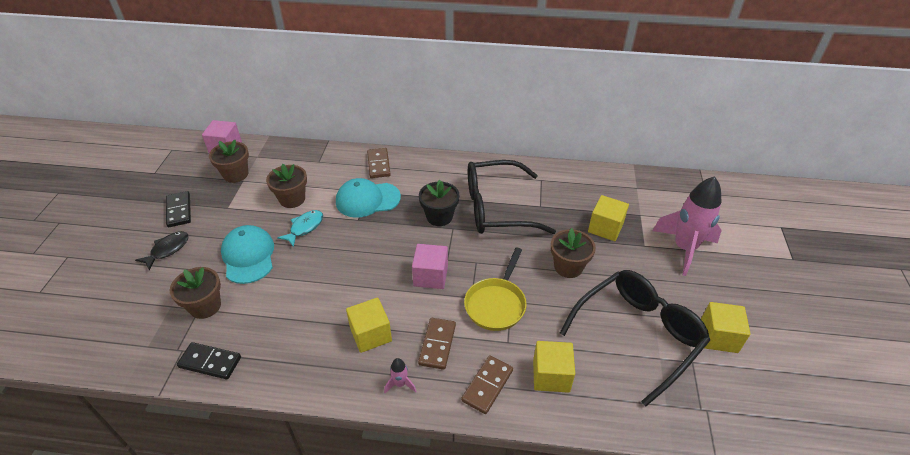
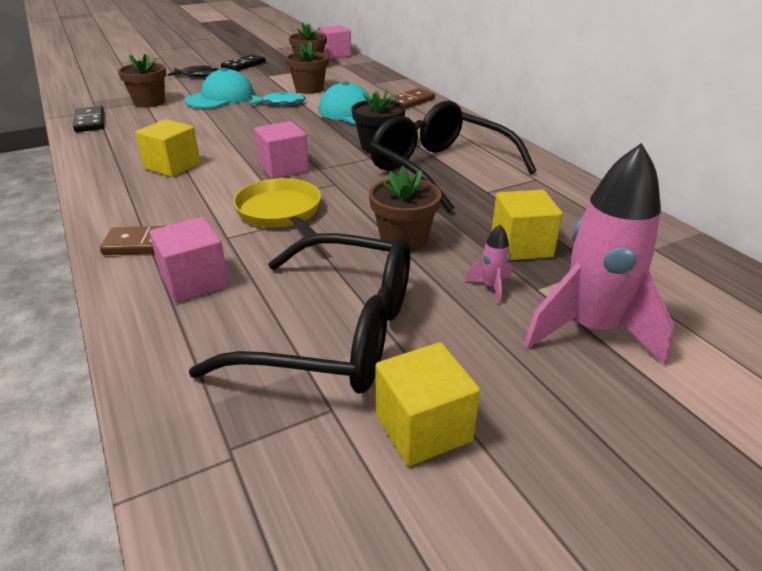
camera: 55 degrees right, 10 degrees down
(400, 384) = (117, 198): pink rocket -> pink rocket (491, 287)
(437, 344) = (187, 199): brown domino -> none
(496, 304) = (281, 213): yellow pan -> yellow pan turned 75 degrees clockwise
(551, 376) = (195, 281): yellow cube -> pink cube

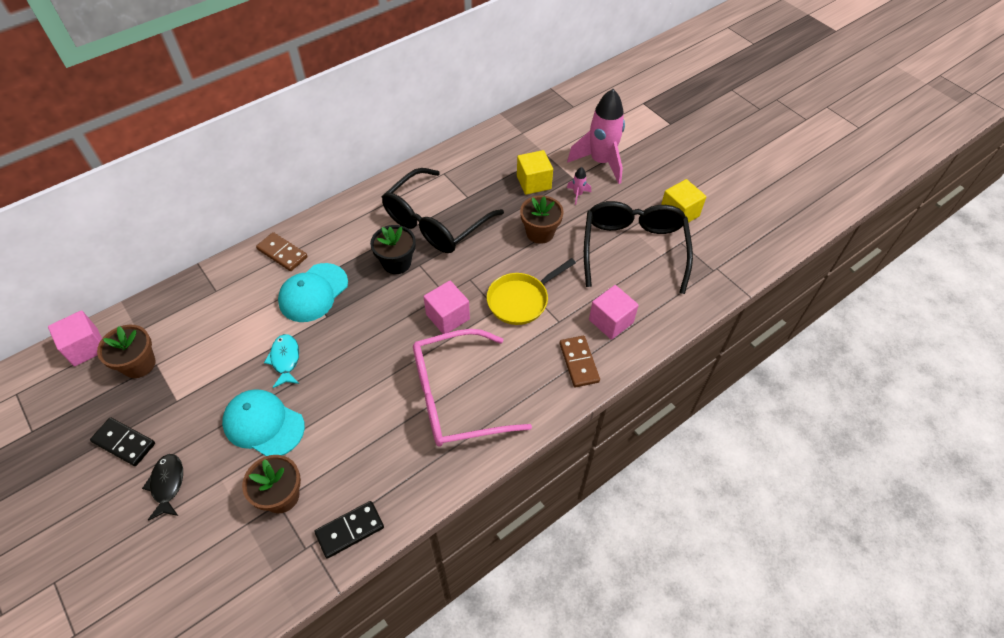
camera: 100 degrees left, 20 degrees up
(172, 166) = (455, 397): yellow cube -> pink glasses
(309, 89) = (236, 344): brown flower pot -> none

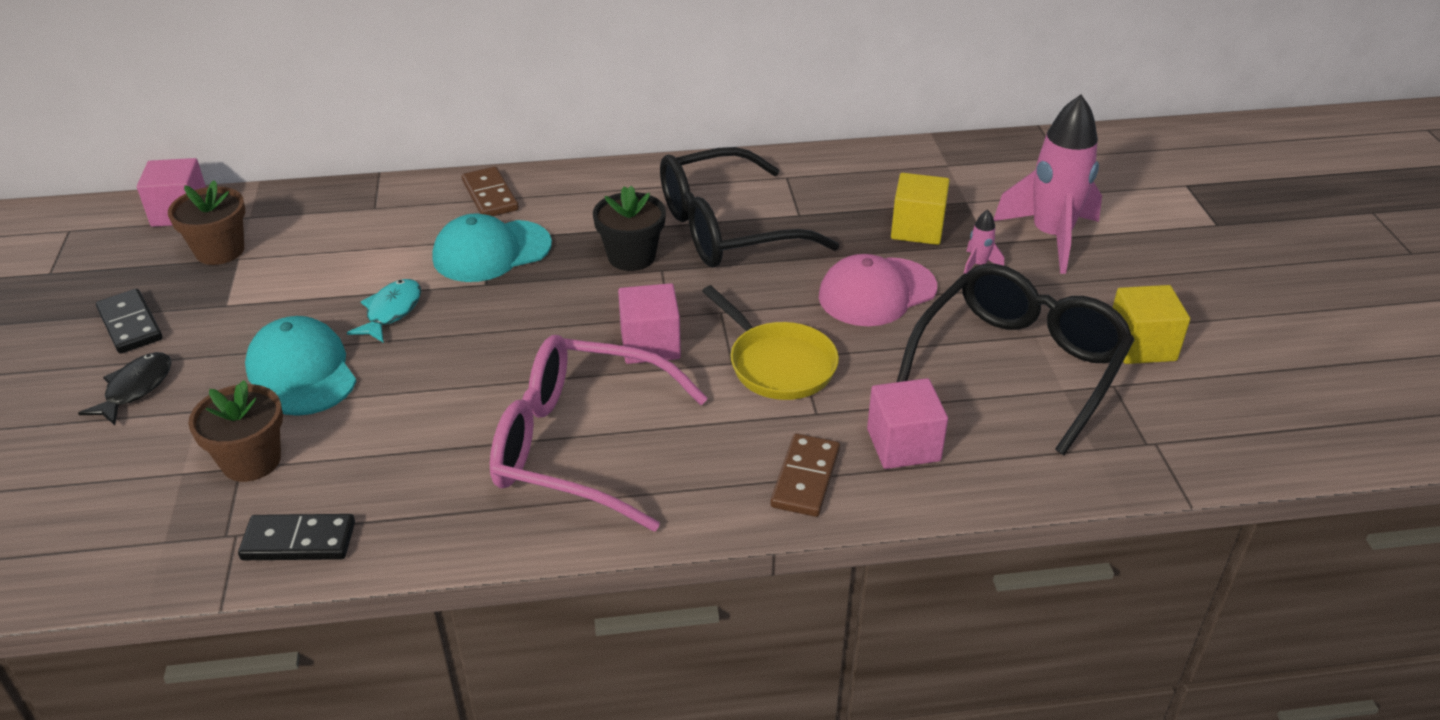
camera: 30 degrees right, 15 degrees down
(521, 300) = (777, 364): yellow pan -> yellow pan turned 120 degrees counterclockwise
(540, 233) = (877, 292): brown flower pot -> pink cap

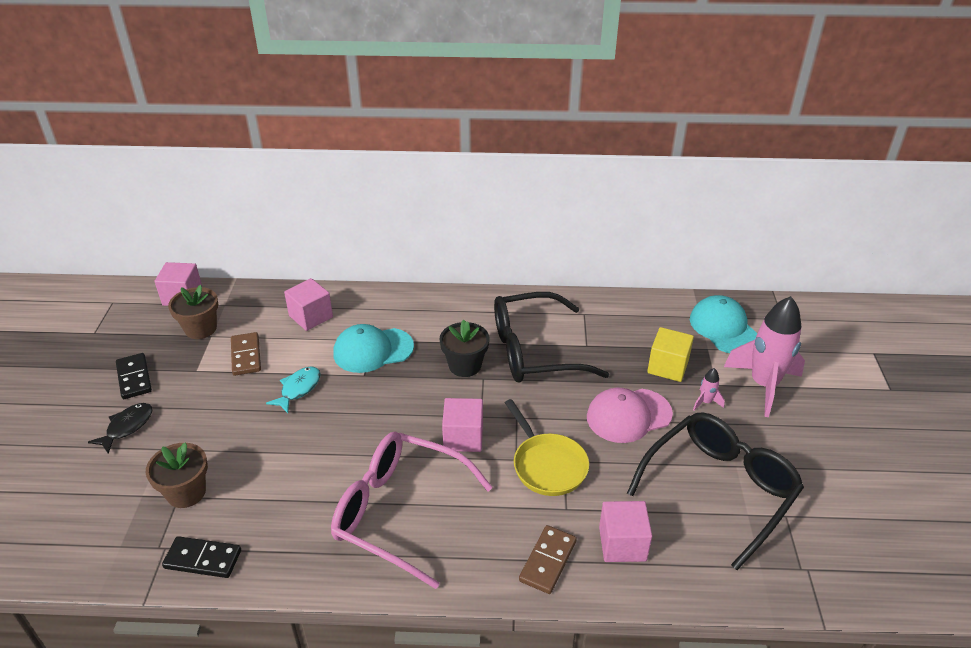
camera: 10 degrees right, 0 degrees up
(302, 372) = (232, 428): turquoise cap -> turquoise cap (724, 328)
(387, 219) = (311, 316): none -> pink cube
(490, 196) = (381, 306): brown domino -> brown domino (246, 356)
(1141, 345) = (813, 485): yellow cube -> none

